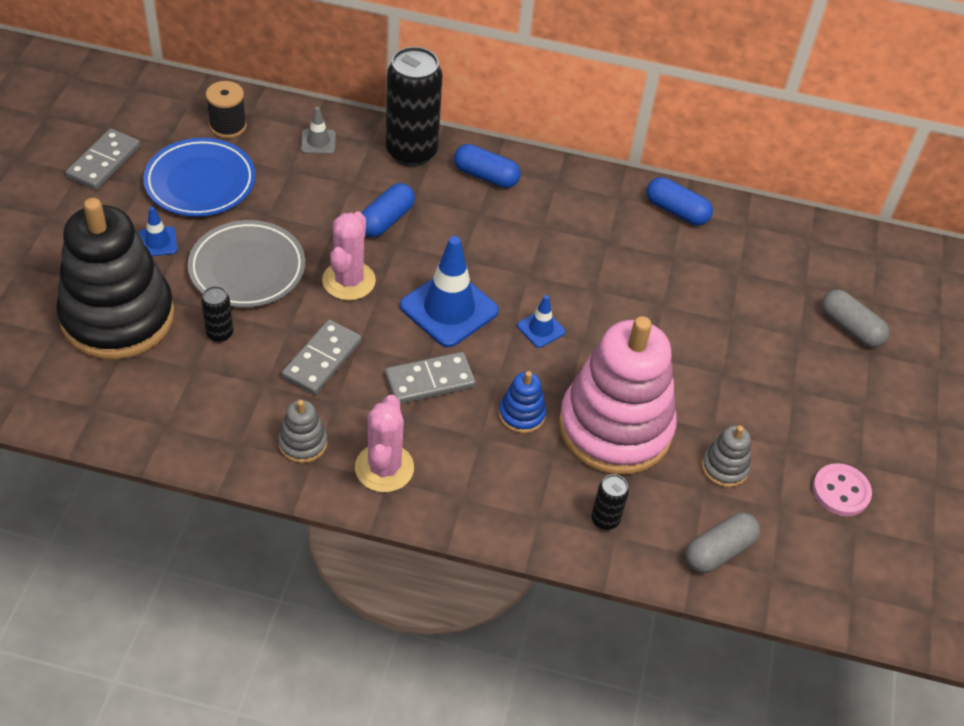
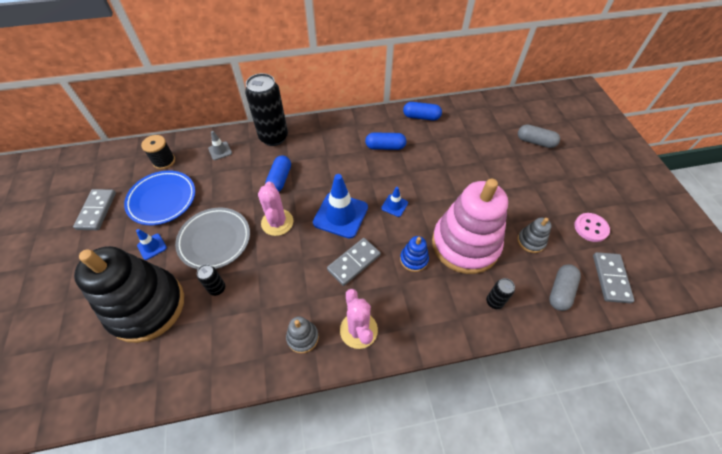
camera: 20 degrees left, 5 degrees up
(322, 359) = (286, 277): grey domino -> grey domino (610, 278)
(486, 176) = (319, 135): blue capsule -> blue capsule (385, 147)

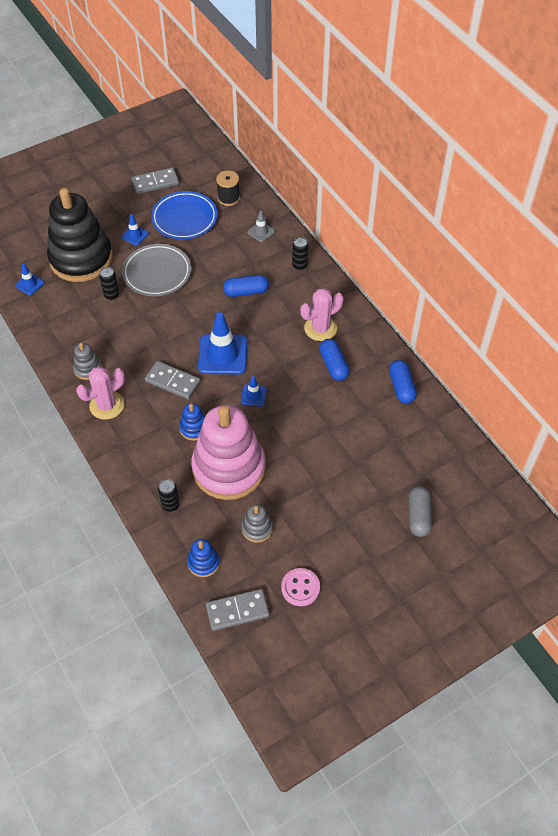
camera: 70 degrees right, 0 degrees up
(145, 374) = (29, 284): none -> blue traffic cone
(273, 137) = (299, 265): black can -> black can, size x0.46
(277, 222) = (194, 309): pink cactus -> pink cactus (320, 328)
(560, 291) = (203, 562): grey capsule -> blue stacking toy

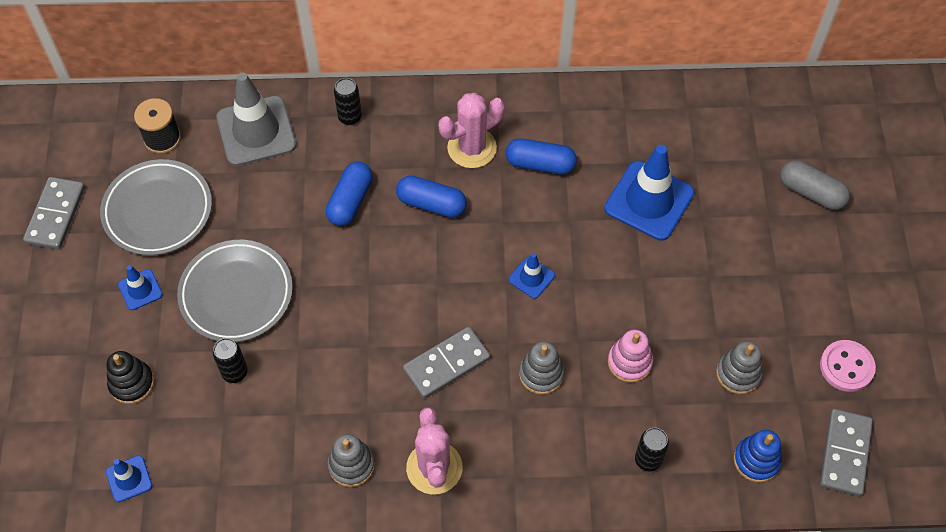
camera: 60 degrees left, 5 degrees up
(81, 259) = (131, 383): black stacking toy -> black stacking toy, size x0.41
(184, 218) = (158, 211): blue plate -> grey plate
(194, 428) = (541, 374): blue stacking toy -> grey stacking toy
(222, 354) = (440, 281): blue traffic cone -> blue traffic cone (649, 201)
(229, 468) = (629, 362): pink stacking toy -> pink stacking toy, size x0.41
(261, 232) = (256, 131): grey traffic cone -> grey traffic cone, size x2.05
(320, 328) = (472, 148): pink cactus -> pink cactus turned 60 degrees clockwise
(401, 387) = (619, 111): blue capsule -> blue capsule (431, 204)

